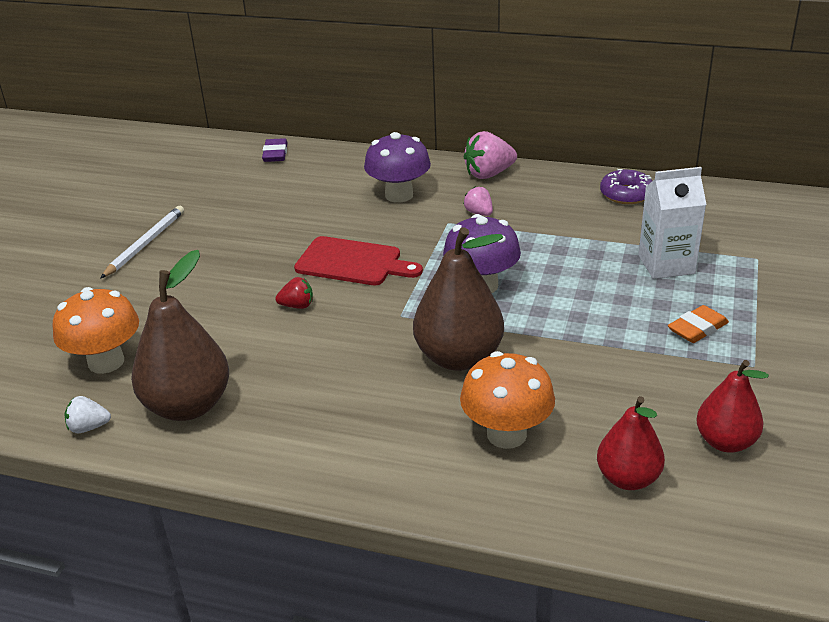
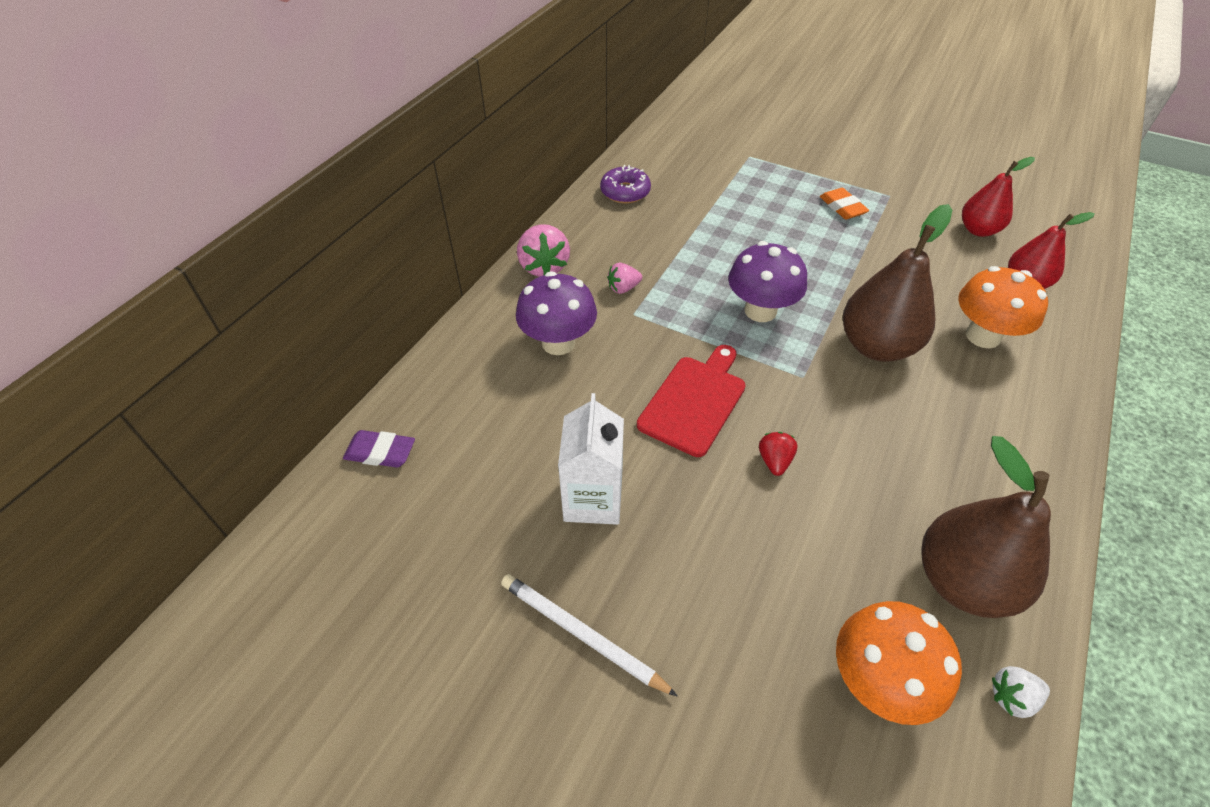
camera: 80 degrees left, 15 degrees up
(89, 427) = (1012, 697): white strawberry -> white strawberry turned 75 degrees clockwise
(666, 264) = (749, 199): white carton -> white carton (593, 499)

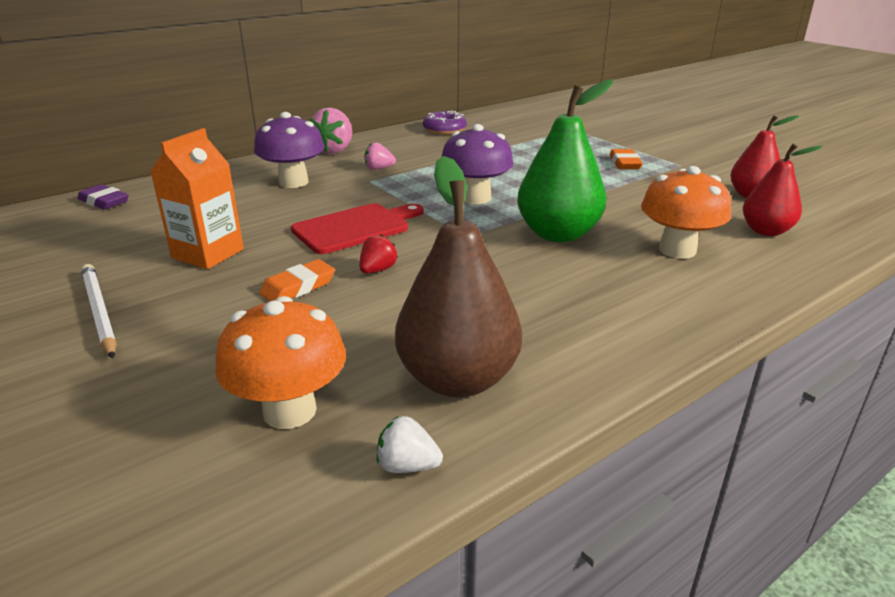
camera: 25 degrees right, 20 degrees down
(593, 499) = (208, 253): white carton -> orange carton
(729, 515) = (298, 287): none -> orange eraser
(876, 346) = (558, 234): brown pear -> green pear

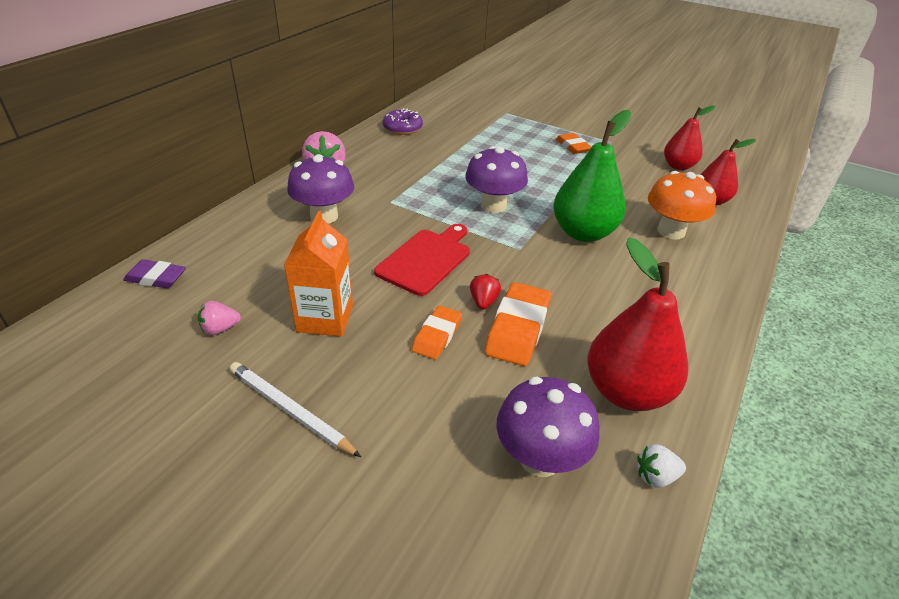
camera: 25 degrees left, 10 degrees up
(289, 411) = (540, 458): orange mushroom -> purple mushroom
(379, 168) = (386, 185): pink strawberry -> pink strawberry (220, 329)
(390, 298) = (518, 328): none -> orange eraser
(458, 379) = (626, 391): brown pear -> red pear

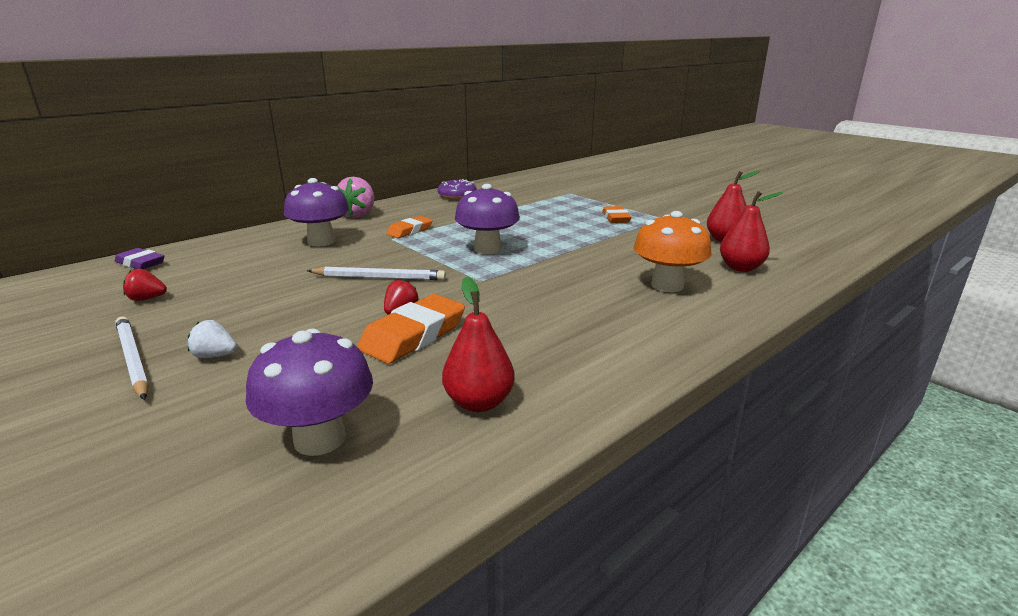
camera: 20 degrees right, 15 degrees down
(220, 329) = (147, 299): pink strawberry -> red strawberry
(325, 318) = (240, 304): orange carton -> none
(426, 259) = (379, 277): red cutting board -> white pencil
(437, 336) = (327, 329): orange eraser -> orange eraser (410, 231)
(583, 233) = (562, 276): green pear -> none
(626, 391) = (479, 402): red pear -> red pear, size x0.62
(656, 476) = (435, 482): white strawberry -> white strawberry (215, 356)

